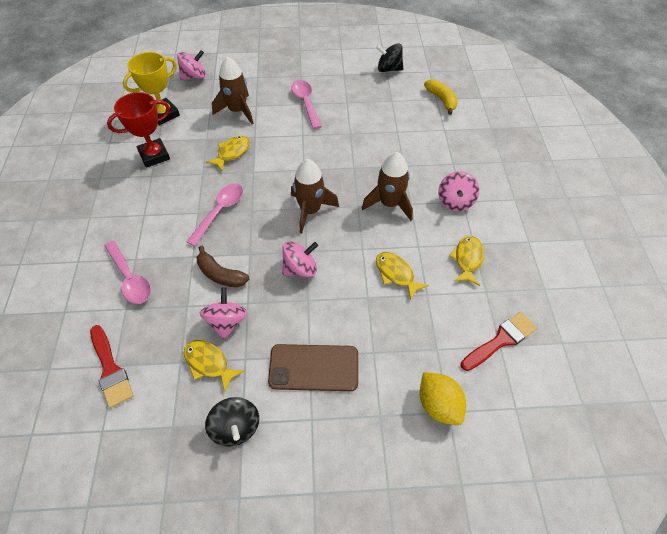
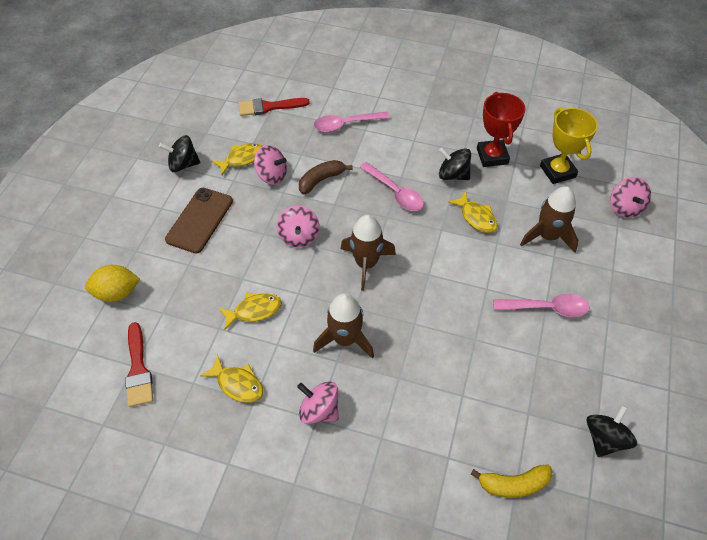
camera: 110 degrees right, 0 degrees up
(185, 177) = (453, 175): none -> black spinning top

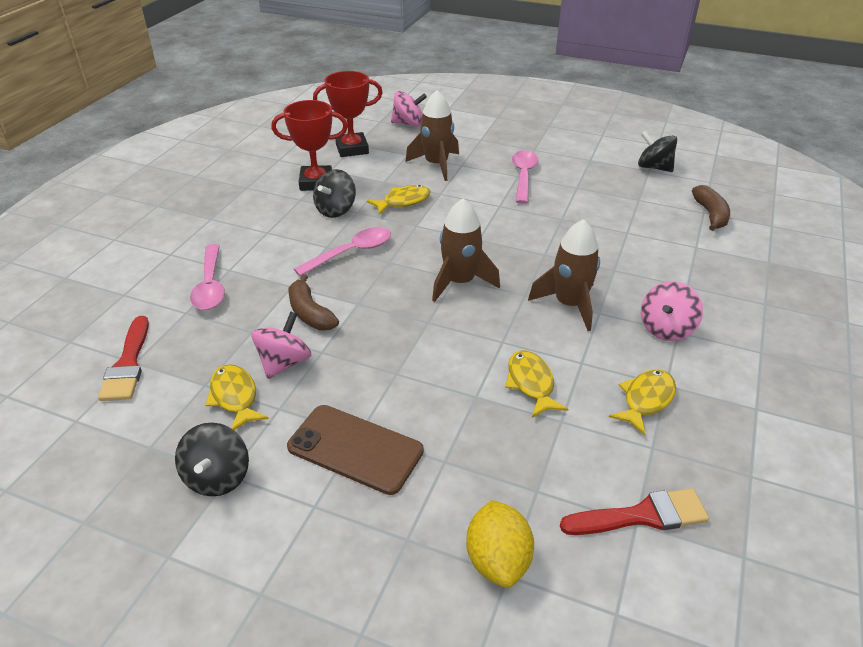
camera: 85 degrees left, 15 degrees down
(299, 236) = (408, 337): pink spinning top -> none
(513, 484) = (710, 214): yellow banana -> brown banana
(557, 171) = (352, 149): yellow trophy -> red trophy

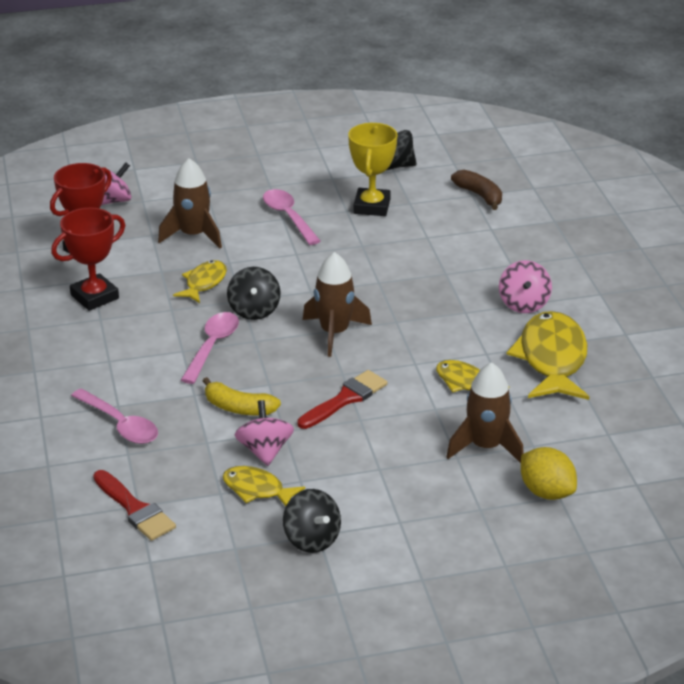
camera: 35 degrees left, 5 degrees down
(310, 313) = (239, 408): brown banana -> yellow banana
(336, 210) = (149, 315): black spinning top -> black spinning top (254, 310)
(355, 449) = (388, 478): brown phone -> none
(569, 304) = (438, 315): brown rocket -> brown rocket (486, 446)
(601, 191) = (372, 206): none -> yellow trophy
(642, 515) = (608, 428): red brush -> red brush (345, 399)
(646, 400) = (552, 359): yellow fish -> yellow fish, size x1.83

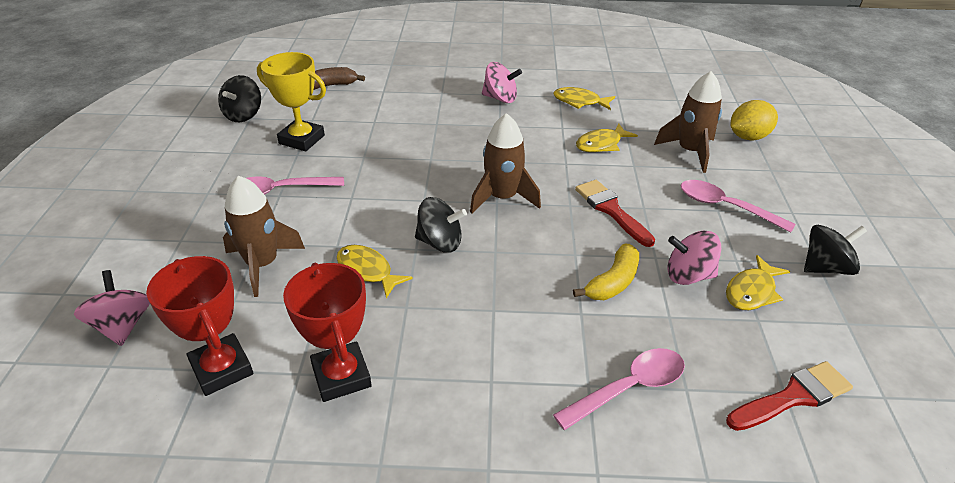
camera: 75 degrees left, 5 degrees up
(212, 346) = (495, 284): pink spoon -> pink spoon (725, 207)
(552, 359) = (579, 102): yellow fish -> yellow fish, size x0.55

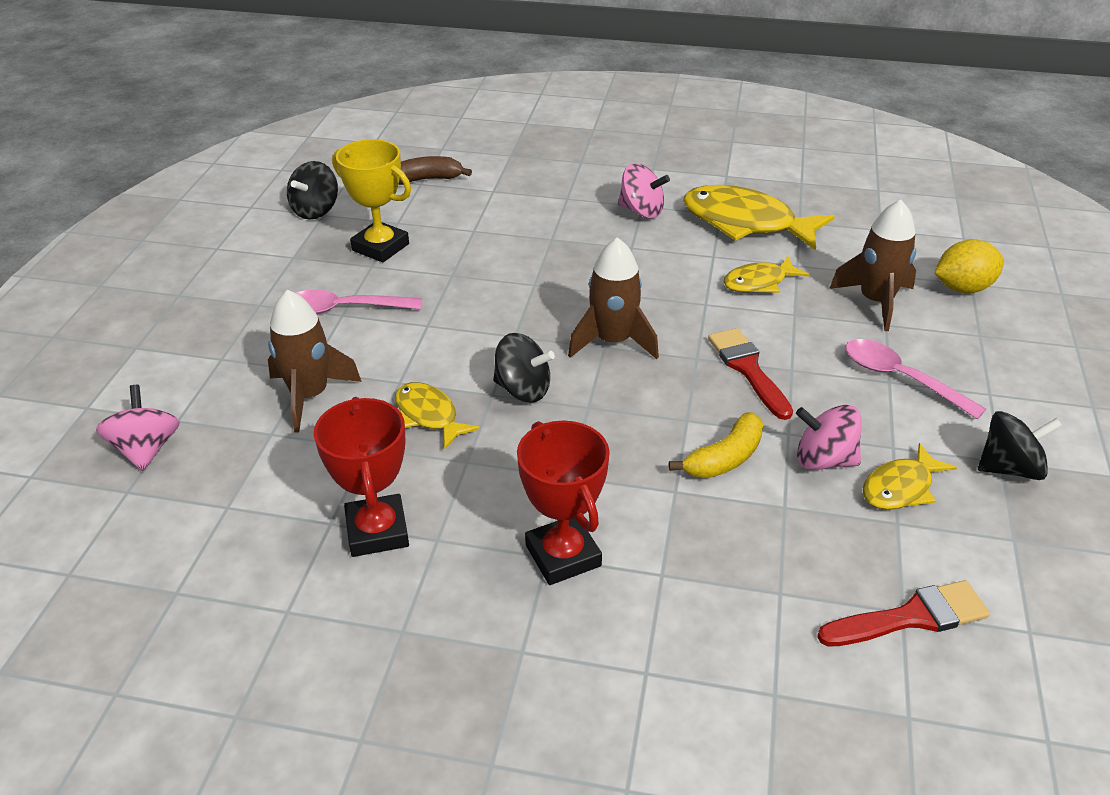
camera: 10 degrees right, 0 degrees up
(222, 369) = (247, 508): red trophy -> red trophy (563, 555)
(579, 102) = (746, 223): yellow fish -> yellow fish, size x1.83
(628, 388) = (709, 583): pink spoon -> none

